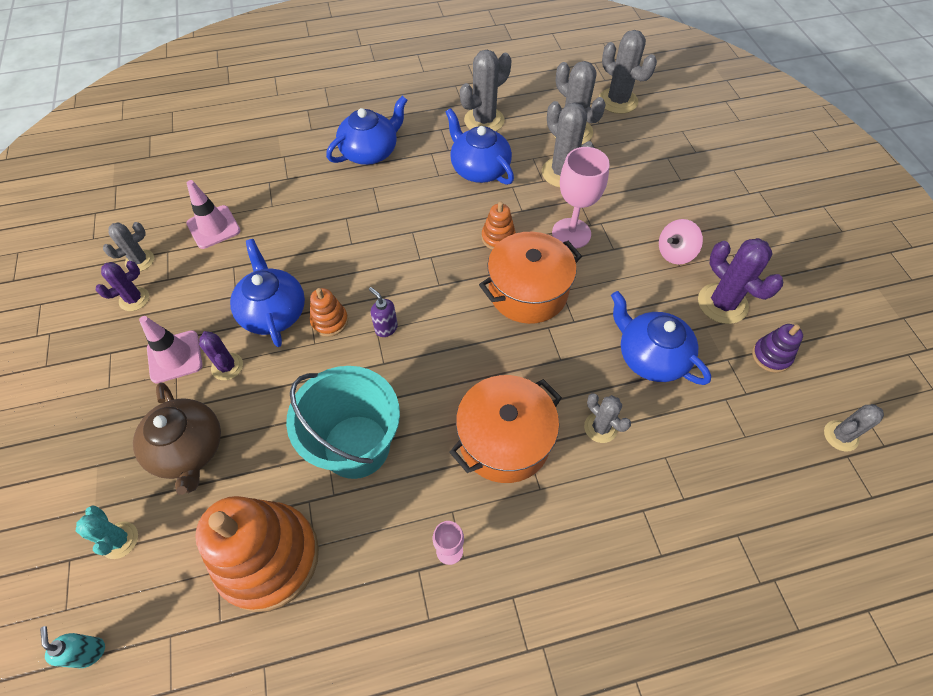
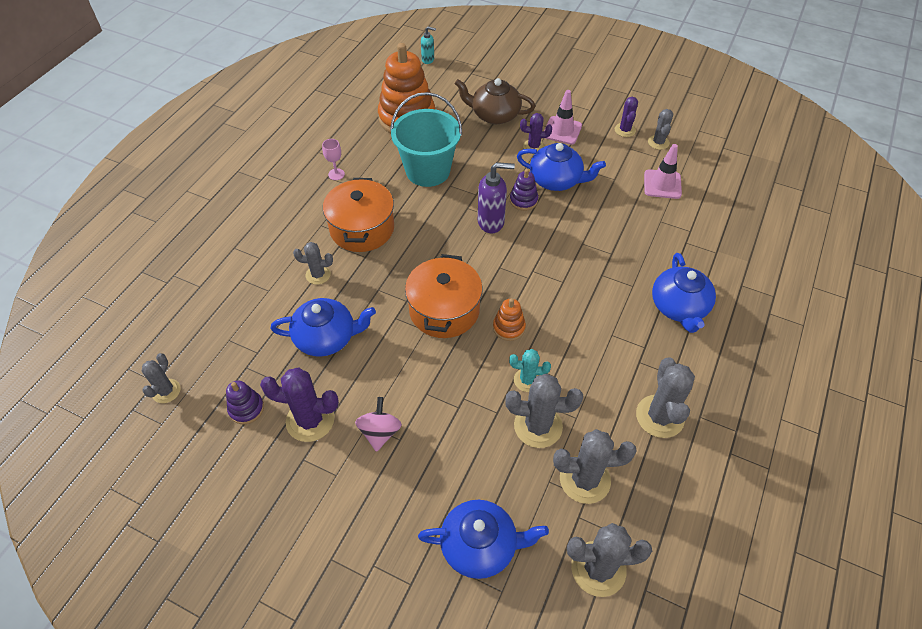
camera: 130 degrees right, 5 degrees down
(119, 540) = (469, 80): turquoise cactus -> turquoise cactus (527, 380)
(329, 321) = (523, 200): orange stacking toy -> purple stacking toy
(386, 328) = (491, 222): purple soap dispenser -> purple soap dispenser, size x1.74
(479, 169) = (595, 367): blue teapot -> blue teapot (480, 546)
(571, 233) = (468, 377): pink goblet -> none

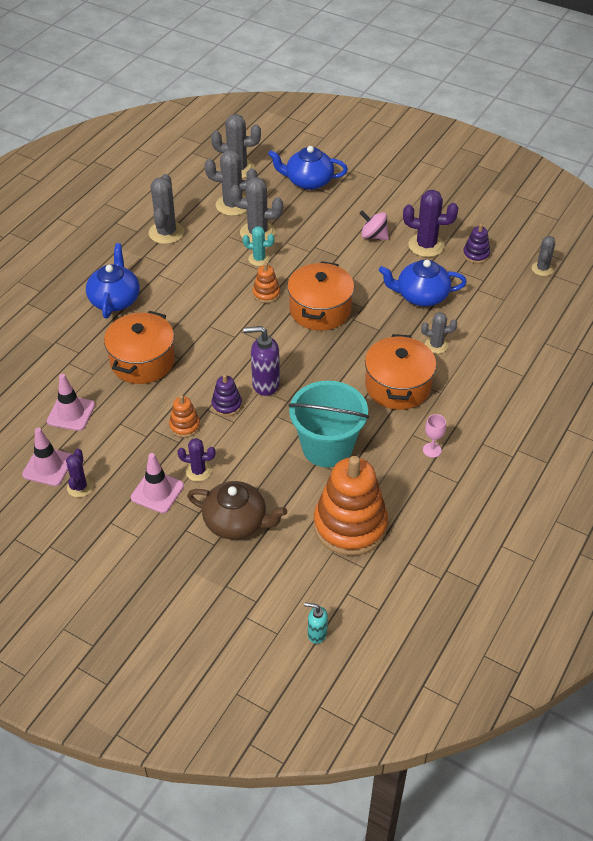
camera: 175 degrees left, 5 degrees down
(380, 432) = (373, 236): pink spinning top -> pink spinning top turned 105 degrees clockwise
(556, 180) = (185, 426): blue teapot -> orange stacking toy
(618, 237) = (142, 361): none -> orange pot
(658, 142) = (48, 466): grey cactus -> pink traffic cone

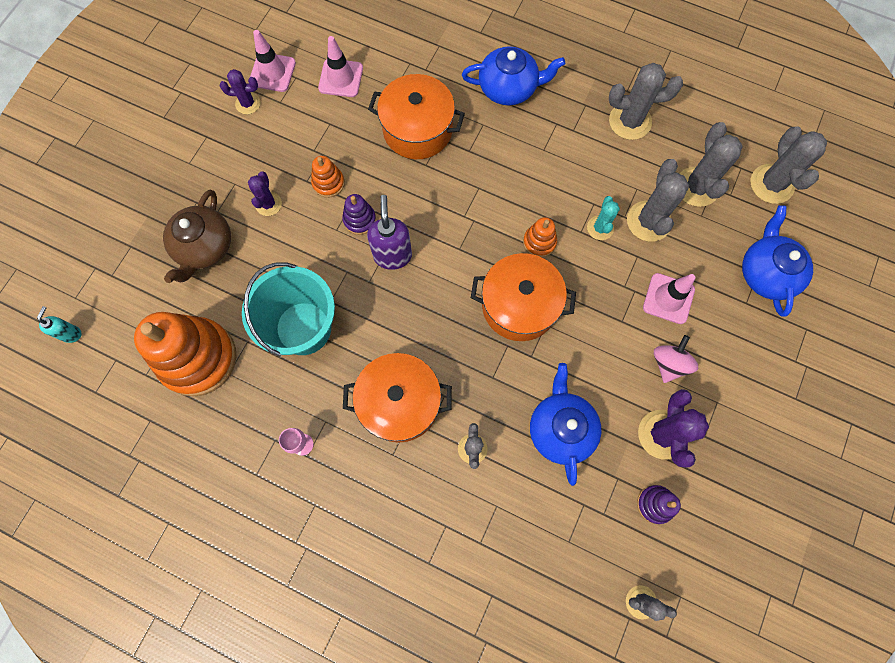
camera: 85 degrees right, 25 degrees up
(157, 492) = (242, 170): pink traffic cone -> pink traffic cone (668, 298)

